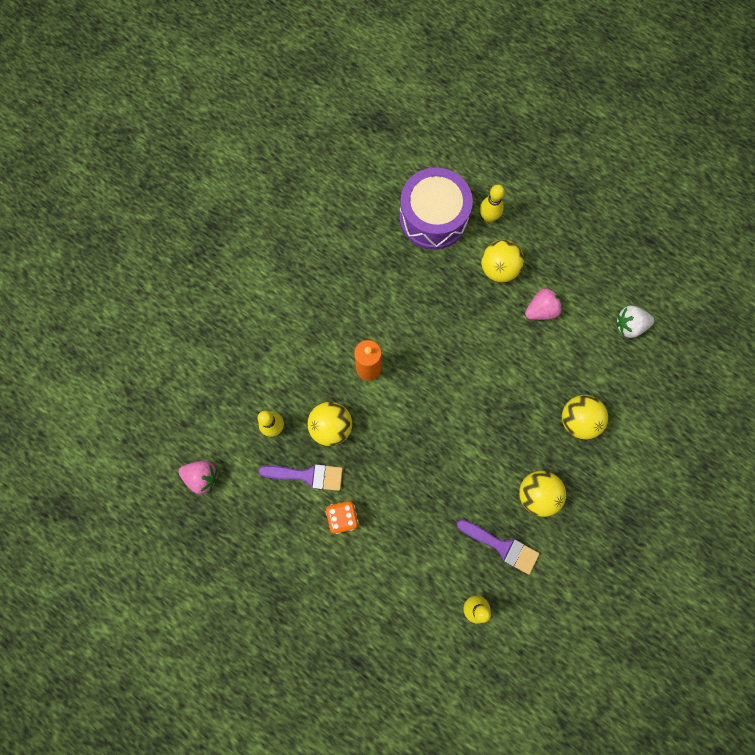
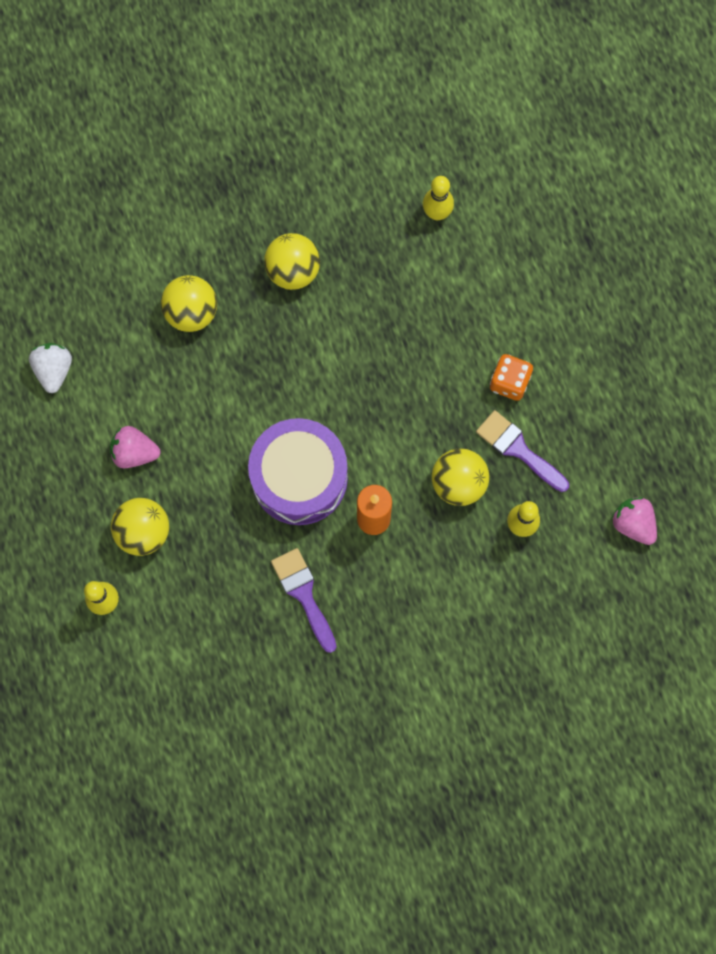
camera: 145 degrees left, 0 degrees up
(433, 217) = (169, 646): purple drum -> purple drum (299, 478)
(502, 546) = (367, 247): purple brush -> purple brush (304, 594)
(629, 325) = (54, 370): white strawberry -> white strawberry turned 120 degrees counterclockwise

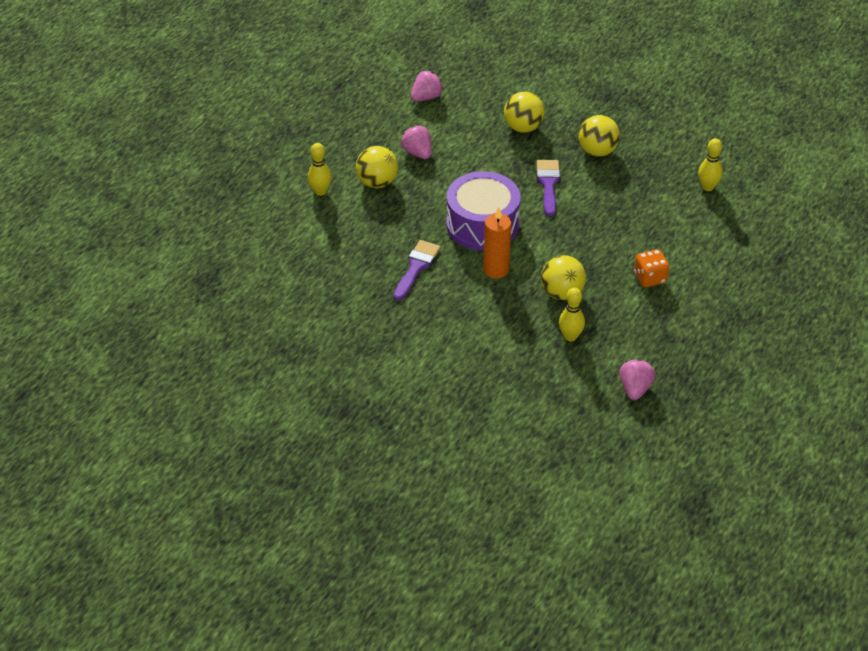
camera: 50 degrees right, 30 degrees down
(54, 370) = (426, 97): white strawberry -> pink strawberry
(518, 449) = (615, 307): purple brush -> purple brush (548, 184)

